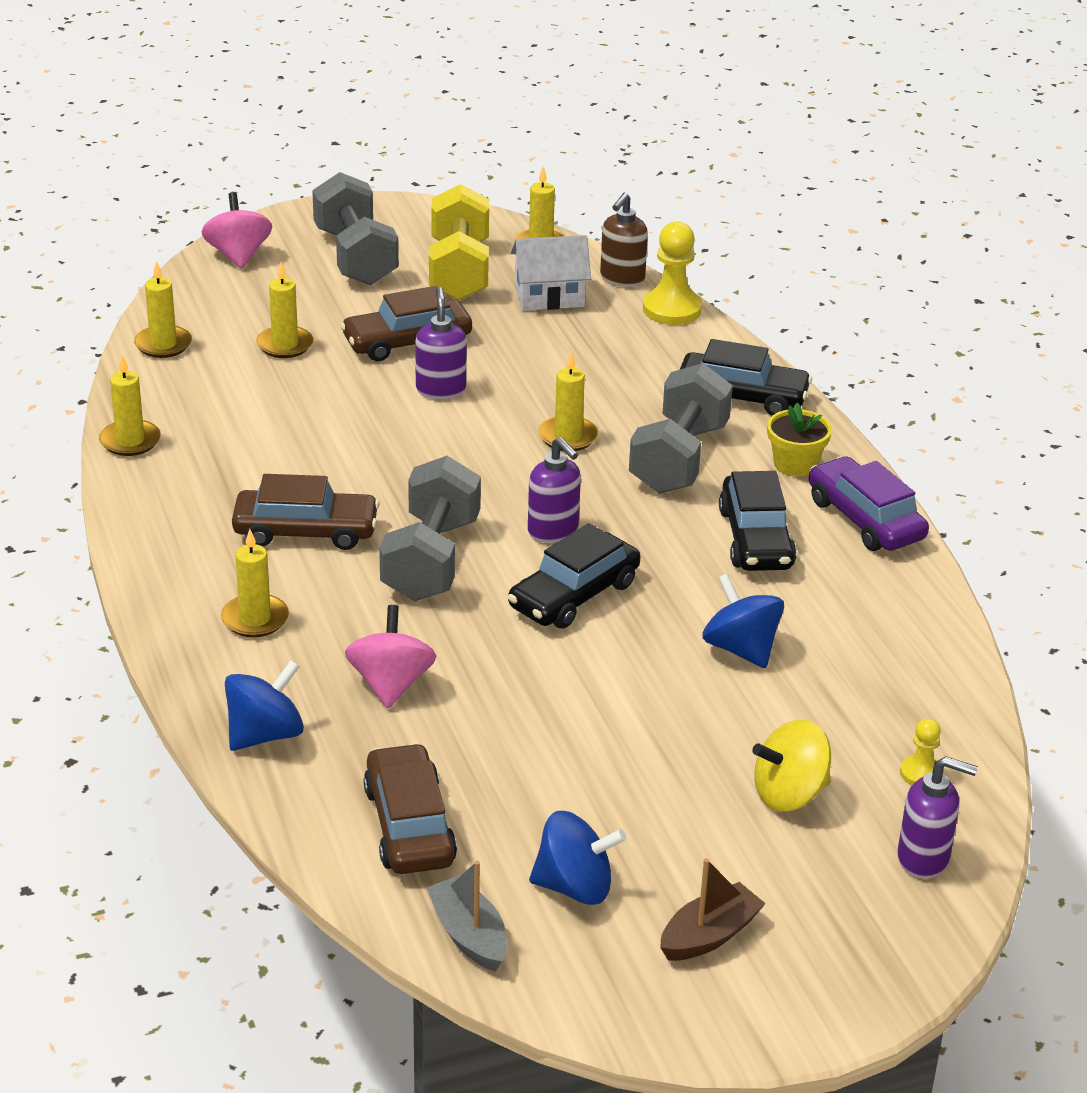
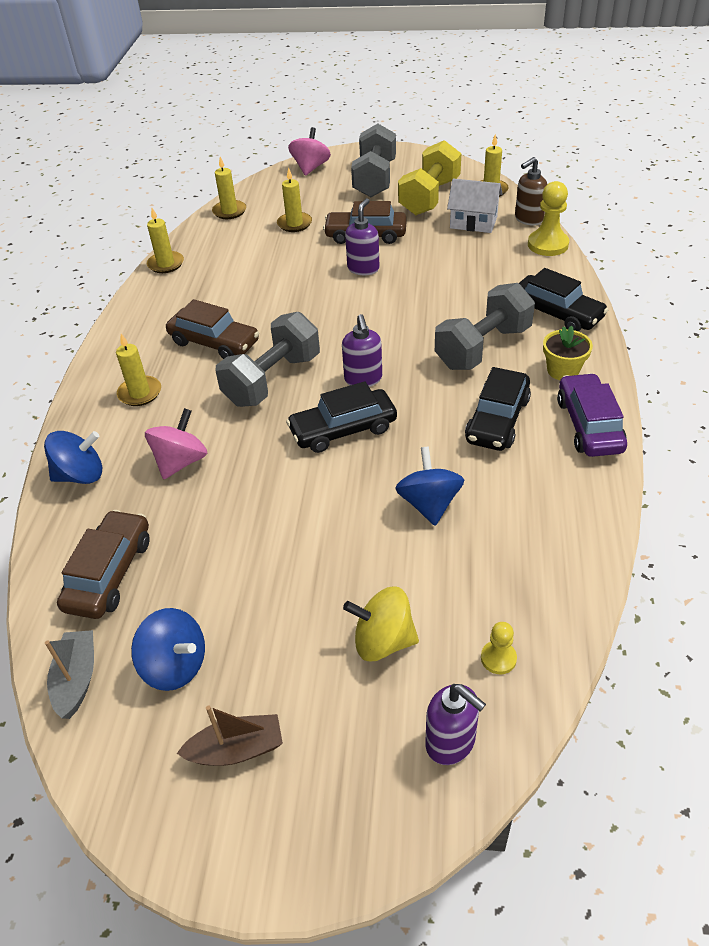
camera: 30 degrees right, 10 degrees up
(568, 437) = (419, 316): yellow candle -> none

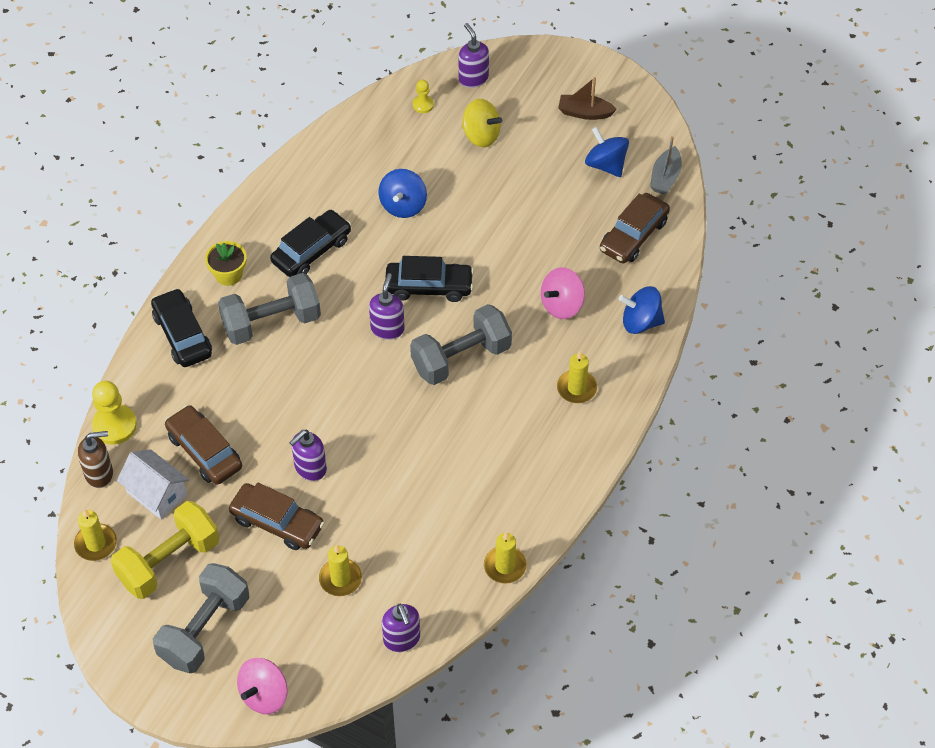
camera: 160 degrees left, 10 degrees up
(214, 342) = (494, 424): brown car -> brown car (204, 451)
(229, 211) = (402, 639): yellow candle -> purple soap dispenser
(589, 425) = (251, 221): purple car -> none

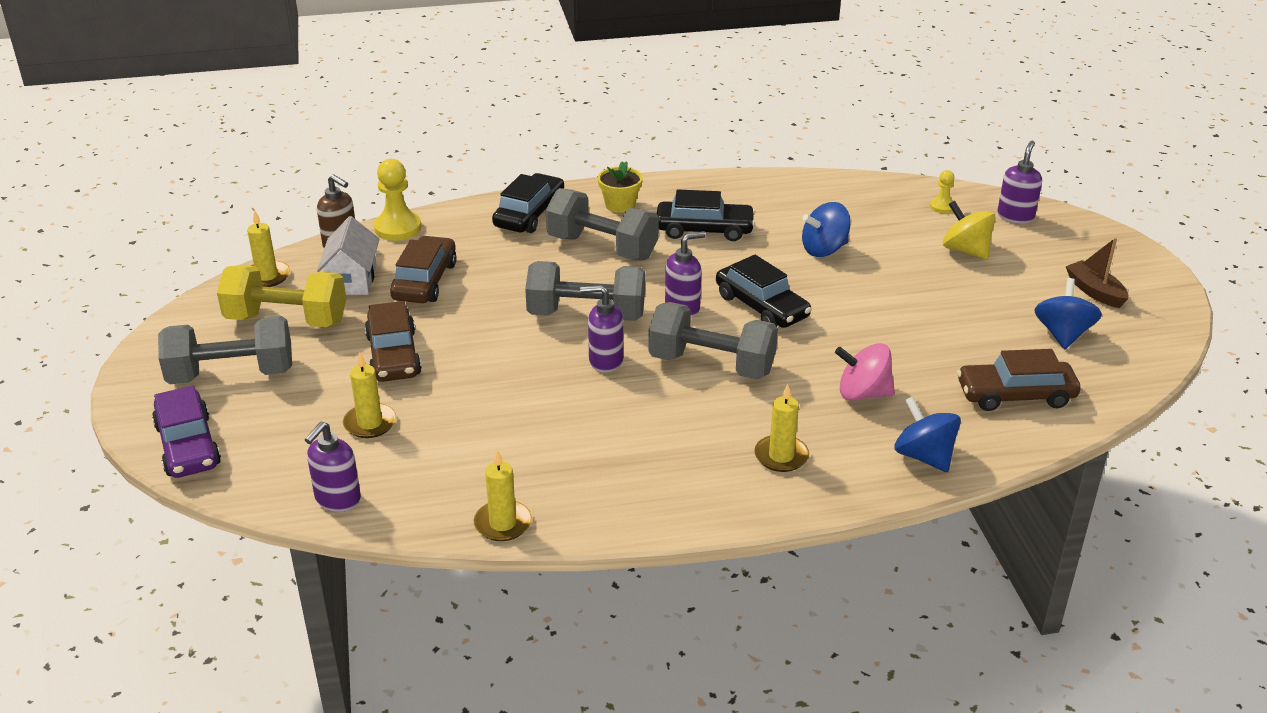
camera: 50 degrees right, 20 degrees down
(264, 695) = (188, 446): pink spinning top -> purple car
(310, 468) = (474, 343): purple soap dispenser -> purple soap dispenser (605, 361)
(341, 386) = (586, 315): none -> grey dumbbell
(481, 135) = (965, 250): yellow spinning top -> yellow spinning top turned 150 degrees clockwise
(665, 177) = (1116, 378): grey boat -> none

